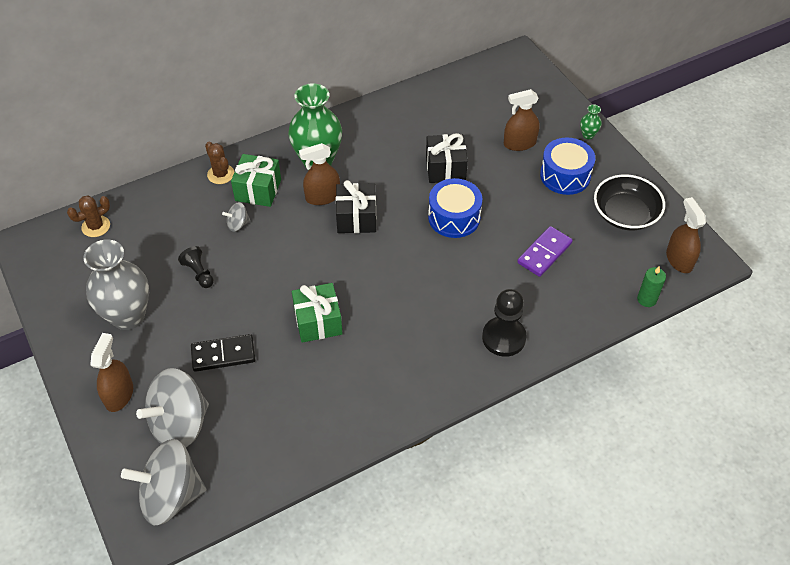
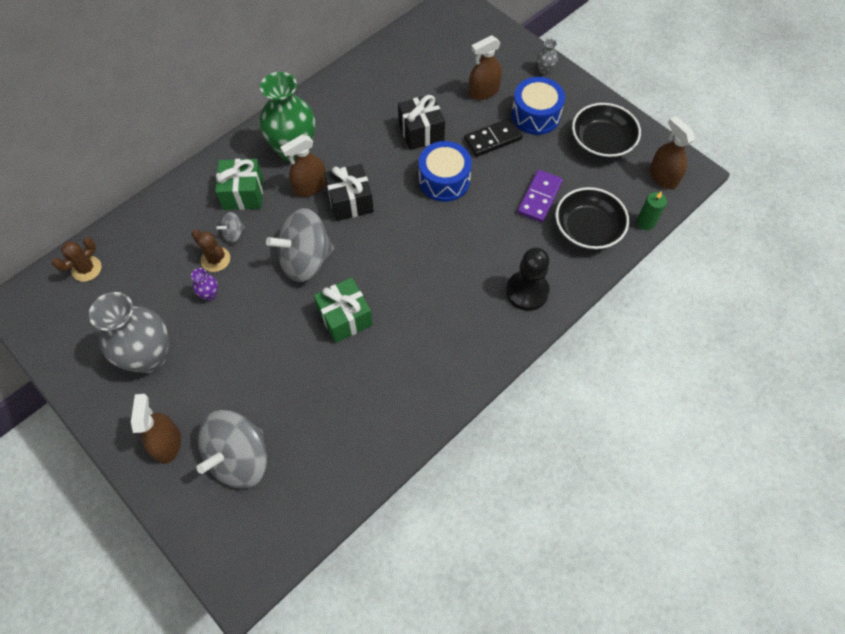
camera: 15 degrees left, 10 degrees up
(171, 495) = (254, 535): grey spinning top -> grey spinning top (305, 260)
(199, 273) = (210, 294): black pawn -> purple vase
(221, 174) = (200, 185): brown cactus -> brown cactus (215, 259)
(223, 354) = (261, 374): black domino -> black domino (492, 139)
(584, 293) = (587, 229): none -> black bowl
(588, 135) = (544, 70): green vase -> grey vase

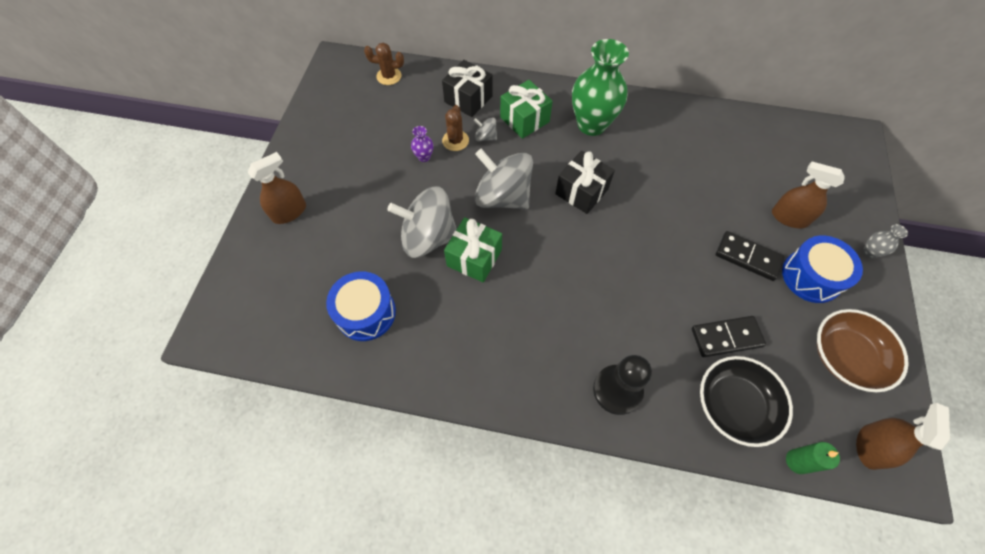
camera: 55 degrees right, 0 degrees up
(151, 357) = (348, 157): grey vase -> none
(239, 458) = (305, 265): grey spinning top -> grey spinning top (428, 237)
(310, 187) = (569, 156): brown spray bottle -> none
(421, 132) = (697, 197): black gift -> black gift (468, 99)
(444, 180) = (667, 246): blue drum -> blue drum (366, 313)
(539, 197) = (726, 337): purple domino -> black domino
(601, 142) = (846, 356): black bowl -> brown bowl

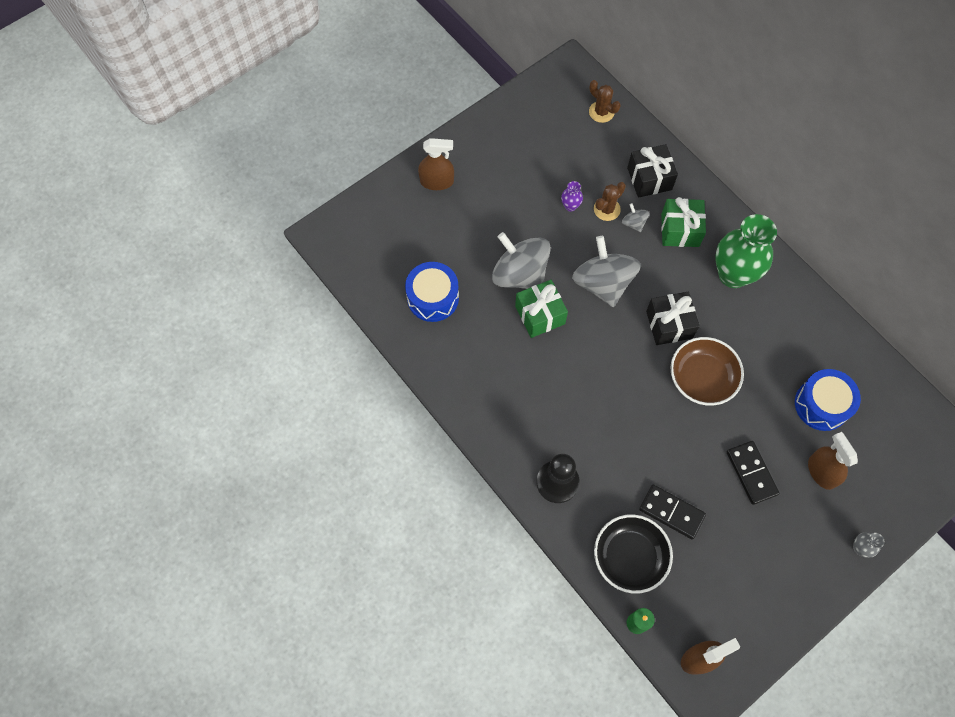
camera: 40 degrees right, 5 degrees up
(811, 276) = (787, 526): blue drum -> blue drum (821, 405)
(846, 356) = (749, 596): brown bowl -> brown bowl (702, 378)

